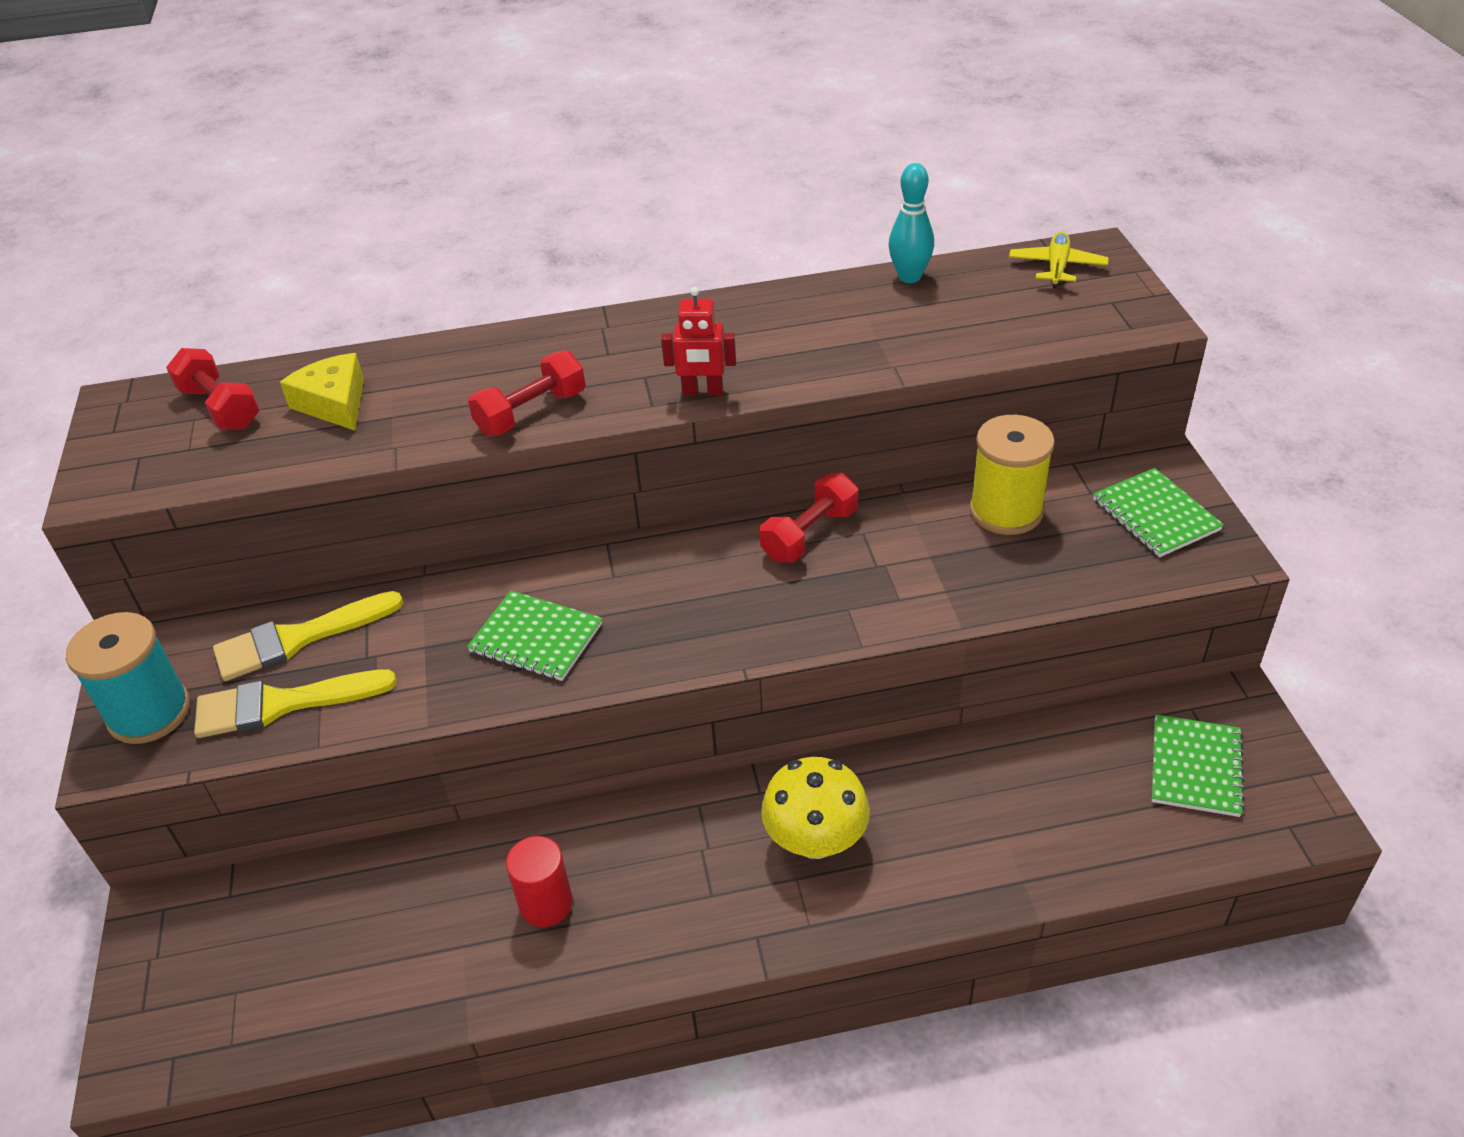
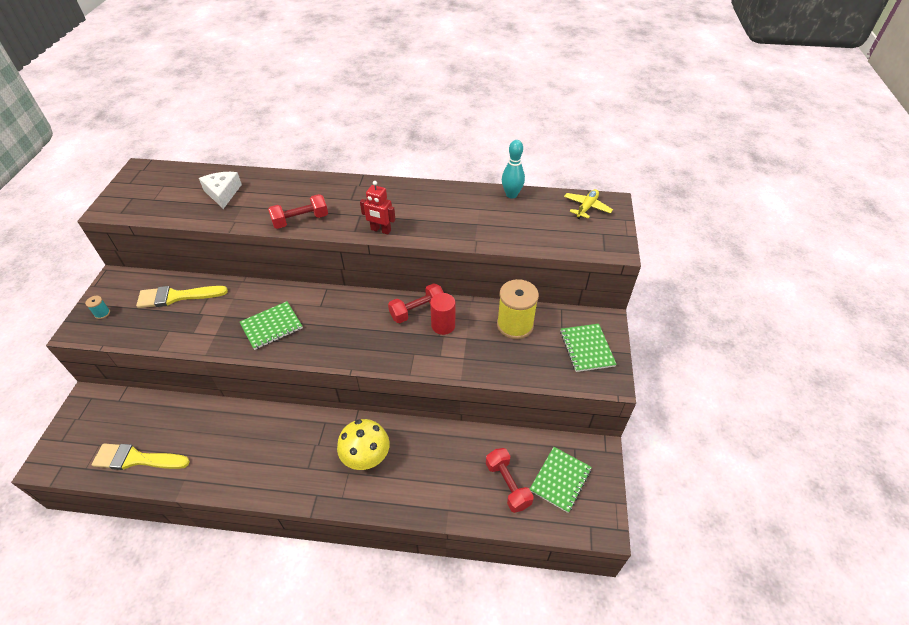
camera: 15 degrees right, 5 degrees up
(149, 713) = (102, 313): turquoise spool -> turquoise spool, size x0.41
(220, 408) = (177, 183): red dumbbell -> red dumbbell (507, 485)
(282, 704) = (154, 325): yellow brush -> yellow brush (136, 459)
(334, 403) = (223, 193): yellow cheese -> white cheese
(536, 638) = (271, 326): green notebook -> green notebook turned 75 degrees counterclockwise
(546, 904) = (238, 448): red cylinder -> red cylinder (443, 325)

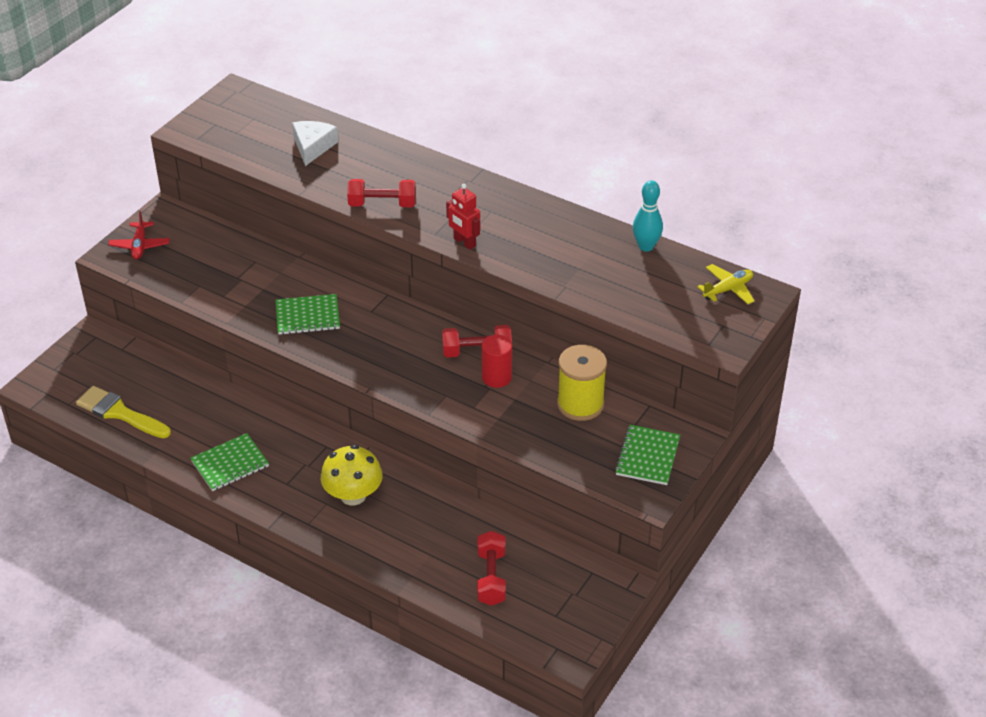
camera: 25 degrees right, 5 degrees down
(102, 313) = (140, 245): turquoise spool -> red plane
(177, 296) = (222, 252): yellow brush -> none
(560, 480) = (553, 595): green notebook -> green notebook (230, 464)

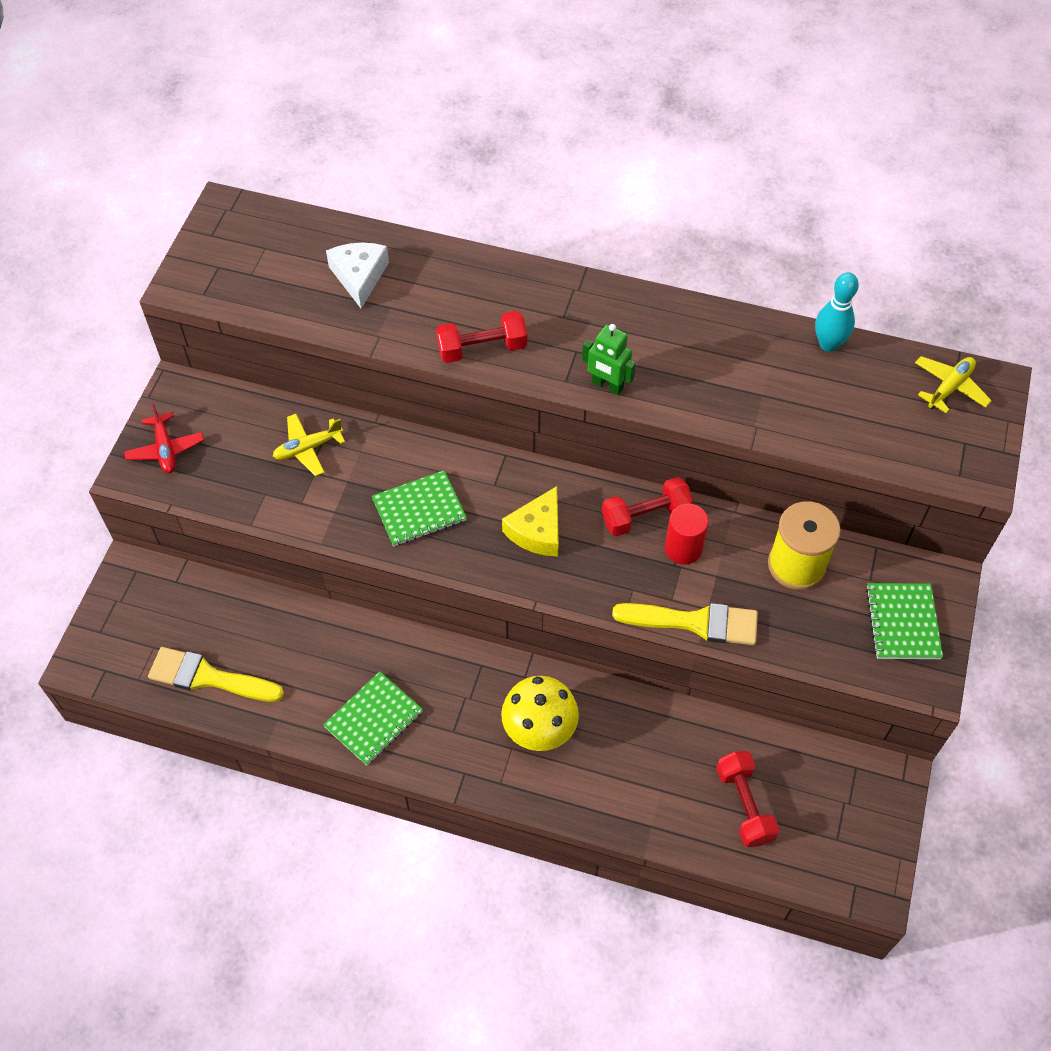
camera: 15 degrees left, 15 degrees up
(242, 264) = (308, 448): none -> yellow plane
(390, 345) = (537, 531): none -> yellow cheese
(464, 242) = (607, 385): red robot -> green robot
(484, 425) = (695, 622): none -> yellow brush

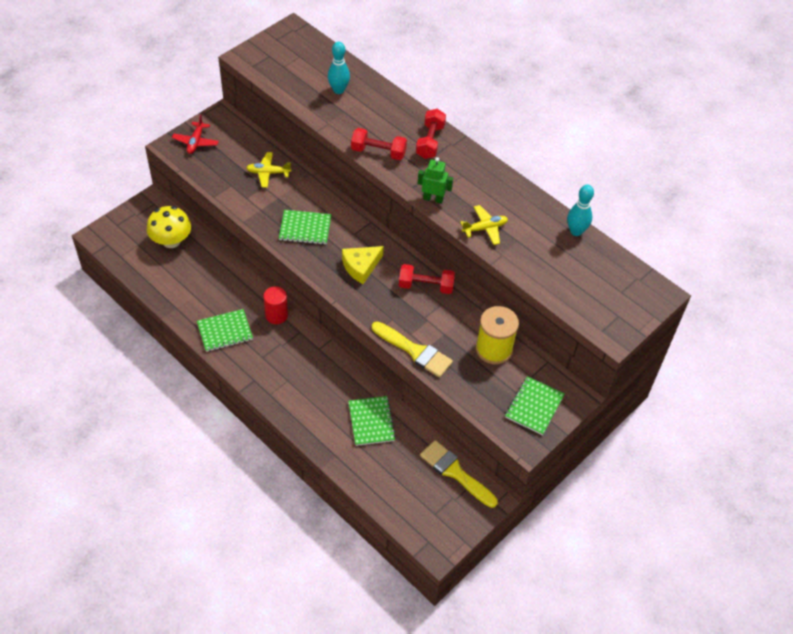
camera: 25 degrees right, 5 degrees down
(208, 677) = (155, 271): yellow brush -> yellow brush (455, 472)
(359, 277) = (338, 90): white cheese -> turquoise bowling pin
(539, 728) = (309, 378): yellow mushroom -> yellow mushroom (171, 241)
(607, 385) = (433, 199): green robot -> green robot turned 135 degrees clockwise
(667, 749) = (371, 422): none -> green notebook
(683, 548) = (435, 311): red cylinder -> red cylinder (276, 315)
(744, 805) = (394, 470): red dumbbell -> red dumbbell (430, 141)
(949, 387) = (631, 284): yellow plane -> yellow plane (485, 228)

